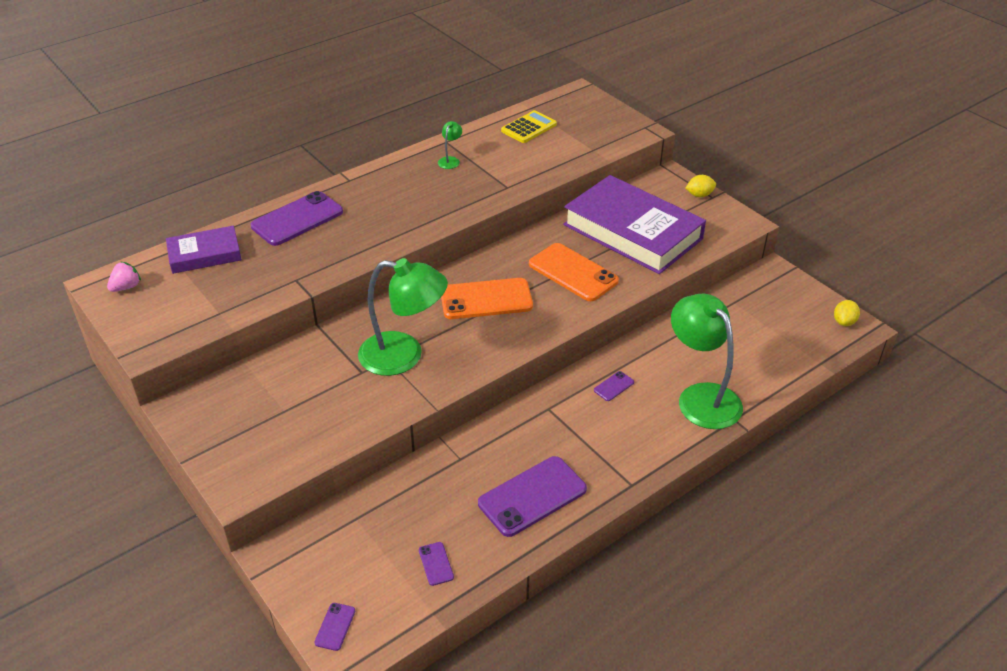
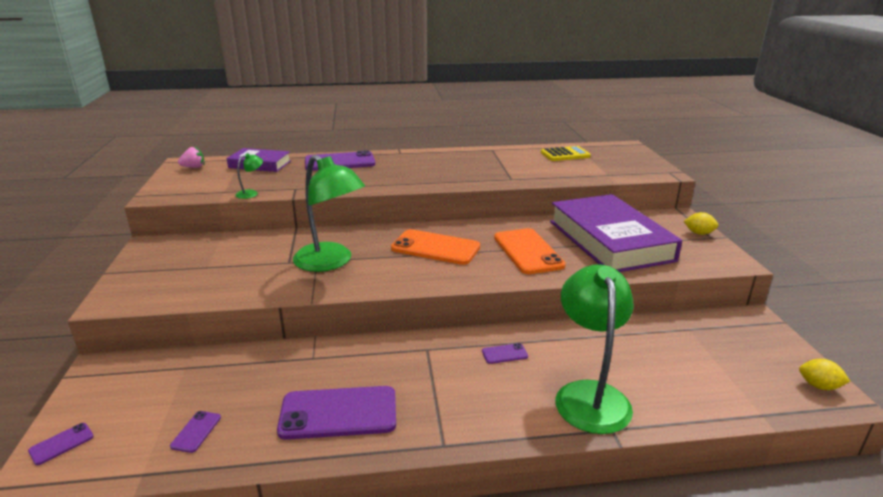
camera: 30 degrees right, 15 degrees down
(450, 160) = (483, 158): green lamp -> green lamp (251, 193)
(844, 322) = (819, 386): yellow lemon -> yellow lemon turned 60 degrees clockwise

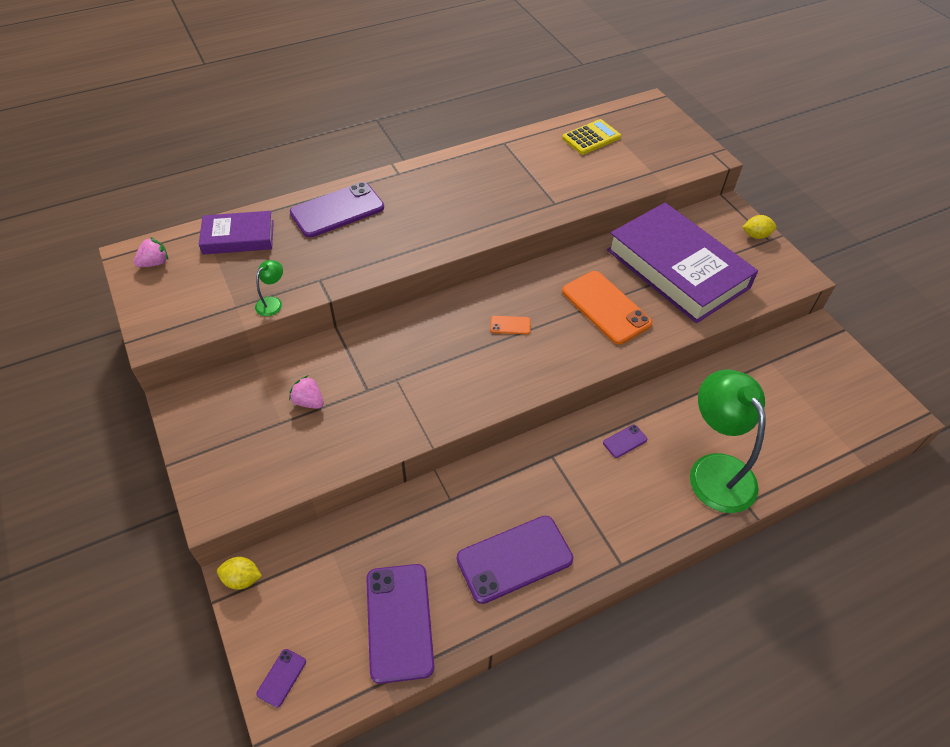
camera: 20 degrees left, 25 degrees up
(196, 431) = (399, 622): purple phone -> purple phone, size x2.31
(238, 260) = (308, 402): none -> pink strawberry
(330, 262) = (413, 378): green lamp -> none
(435, 248) = (510, 325): orange phone -> orange phone, size x0.43
(819, 386) = (886, 404): yellow lemon -> yellow lemon (242, 579)

